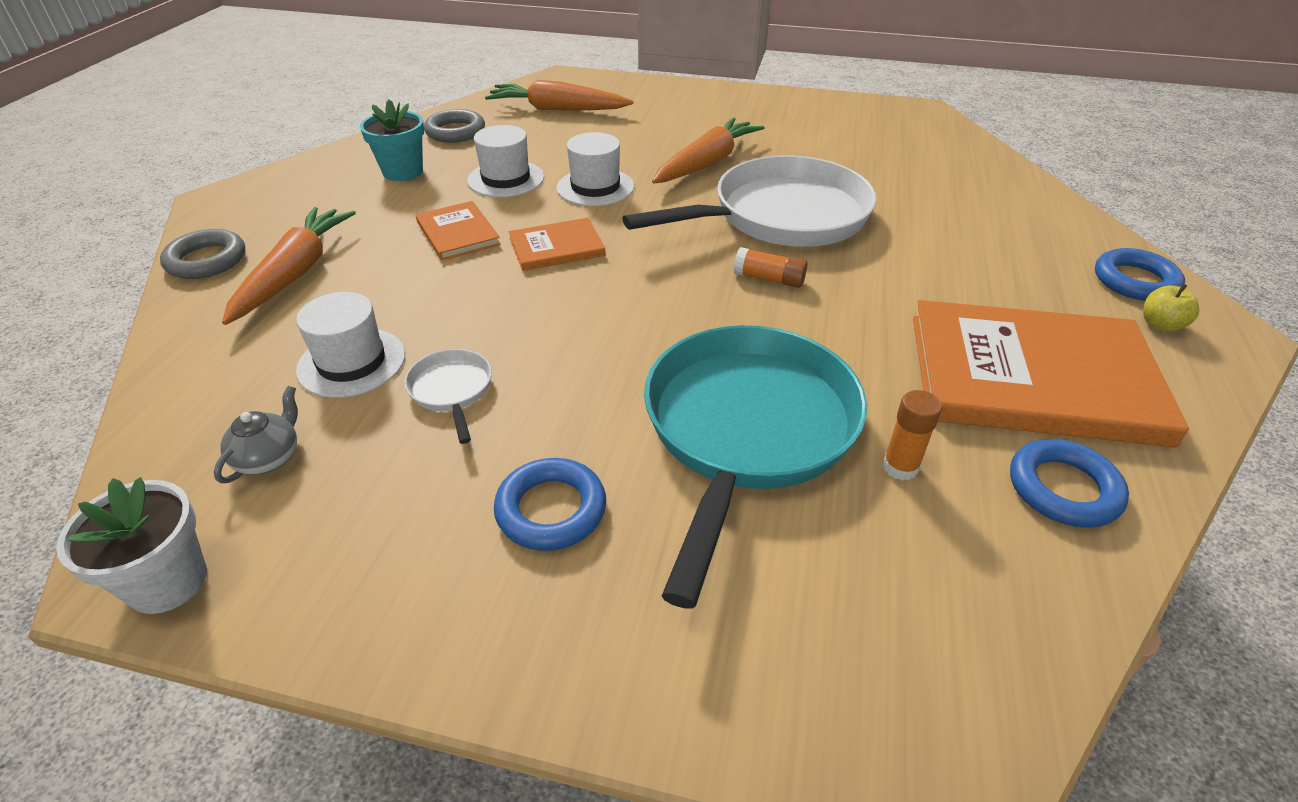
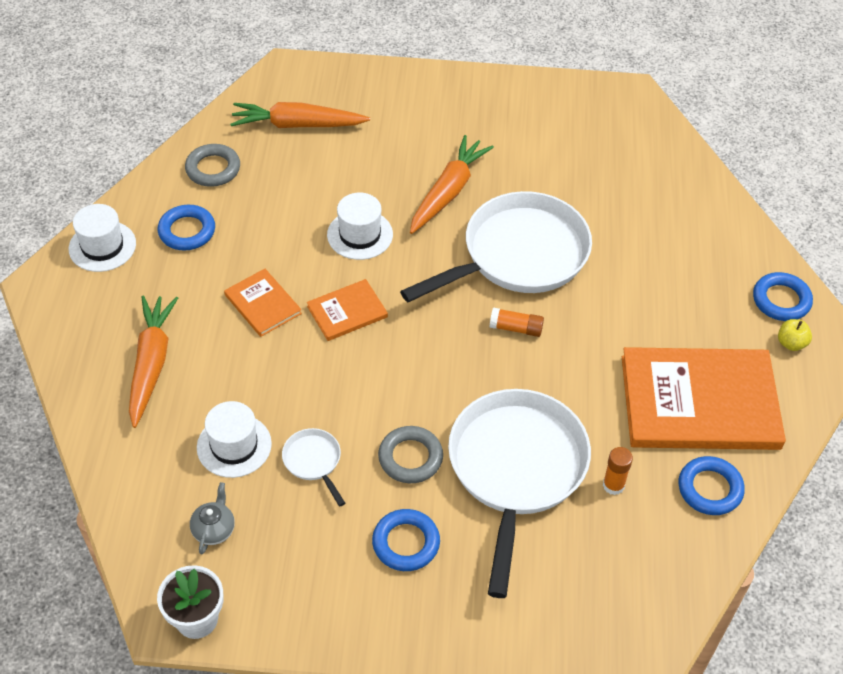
camera: 10 degrees left, 10 degrees up
(206, 260) = (73, 358): grey ring -> grey ring (410, 458)
(403, 172) = (187, 231): turquoise flower pot -> blue ring
(506, 179) = (280, 232): white hat -> white hat (102, 246)
(747, 430) = (516, 469): turquoise pan -> white pan

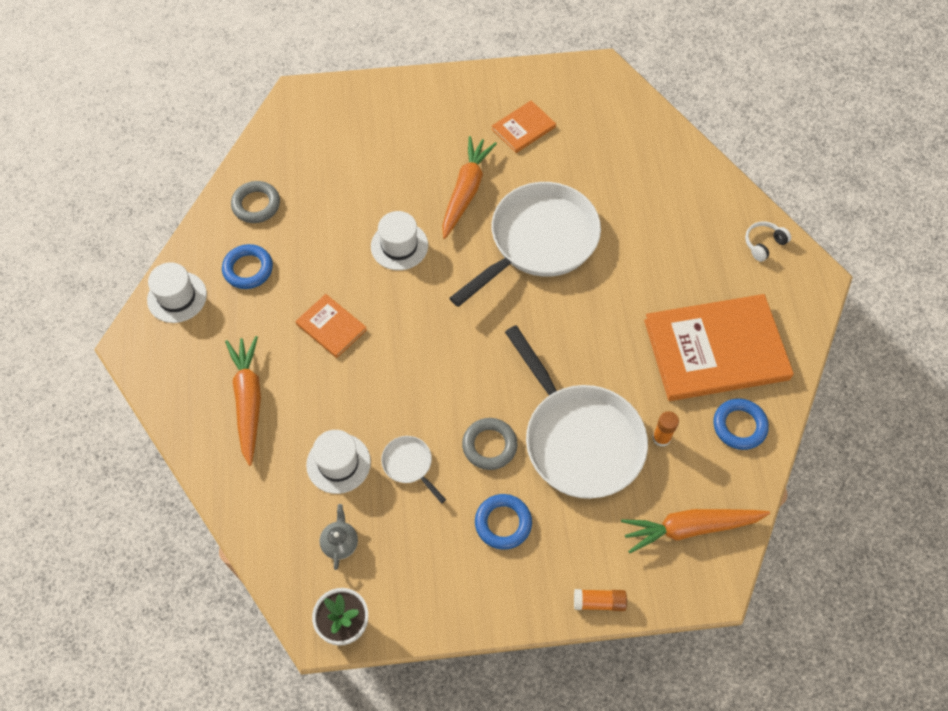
camera: 10 degrees left, 10 degrees up
(297, 125) = (320, 149): orange carrot -> orange carrot (690, 528)
(347, 312) = (405, 321): orange book -> orange book (523, 128)
(516, 328) = (551, 310): orange glue stick -> orange glue stick (599, 602)
(516, 469) = (579, 439): white pan -> white pan turned 150 degrees clockwise
(781, 300) = (764, 244): blue ring -> white headphones
(791, 343) = (779, 282): yellow apple -> none

